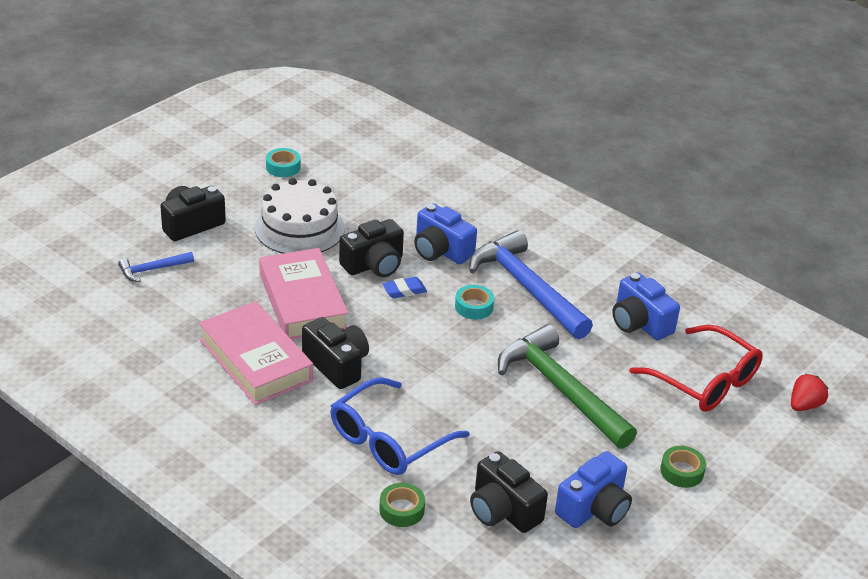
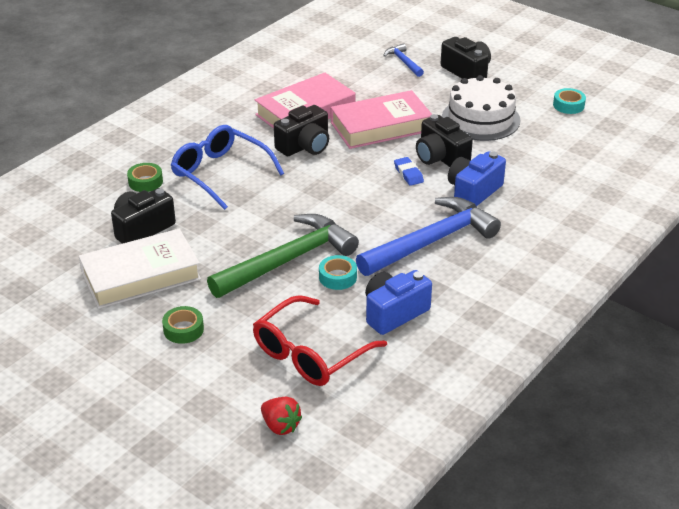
camera: 90 degrees right, 0 degrees up
(474, 307) = (395, 211): turquoise tape -> turquoise tape (337, 277)
(594, 508) = (141, 276): blue camera -> white book

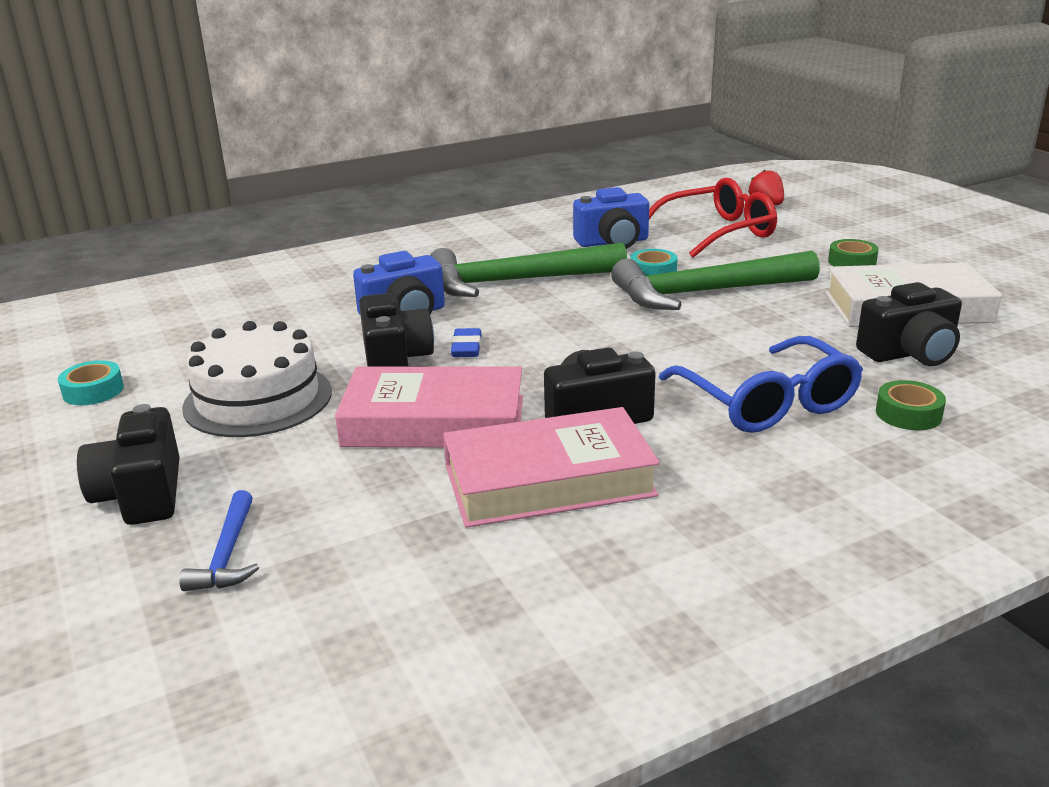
camera: 155 degrees left, 10 degrees down
(430, 241) = (516, 281): blue hammer -> green hammer

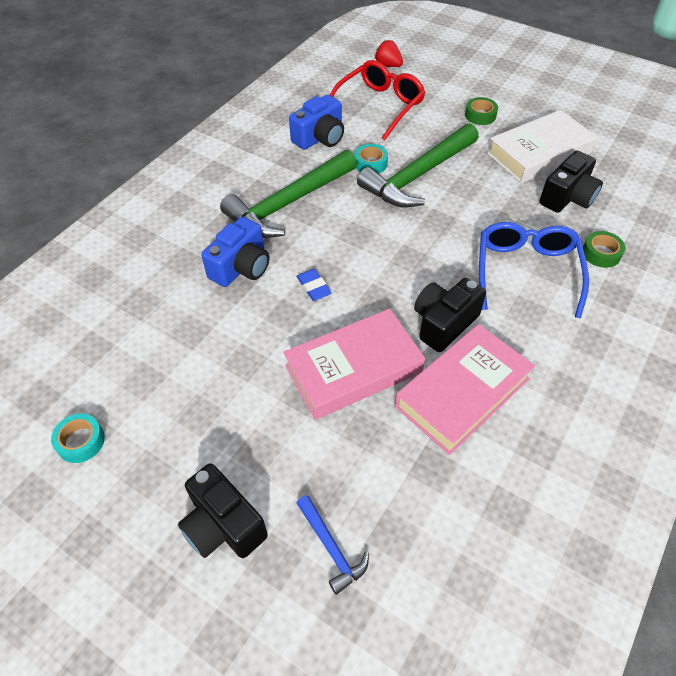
camera: 30 degrees left, 25 degrees up
(258, 399) = (216, 397): white cake -> none
(395, 359) = (275, 317): black camera -> none
(767, 402) = (526, 272): blue glasses -> blue glasses turned 120 degrees counterclockwise

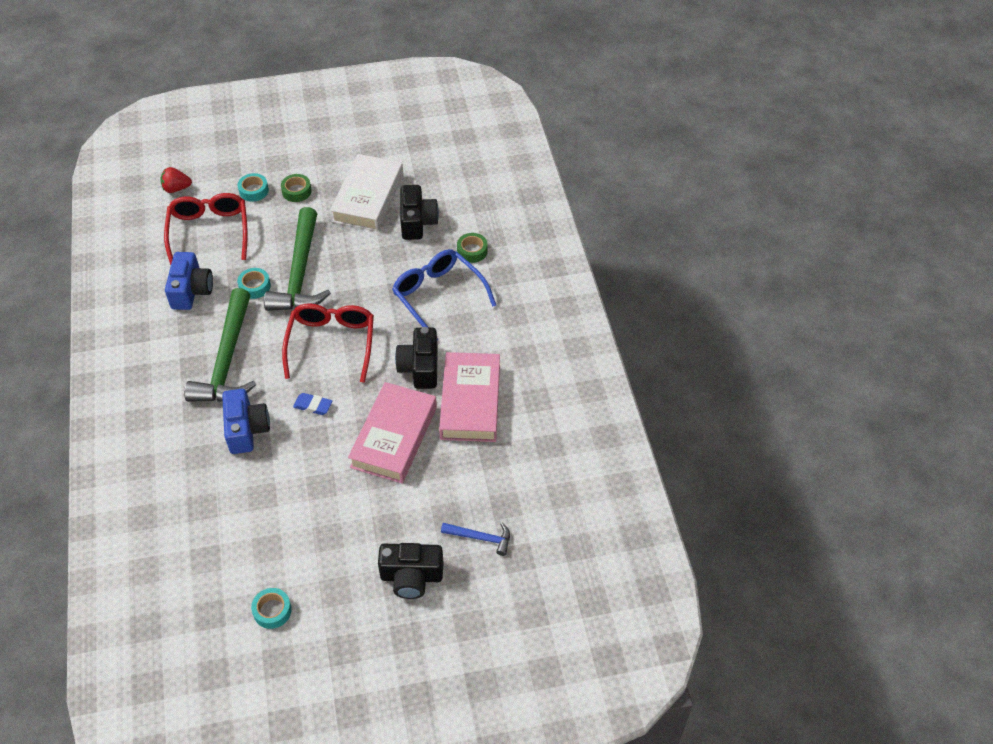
camera: 45 degrees left, 0 degrees up
(385, 247) = (331, 343): none -> red glasses
(445, 97) = (254, 191): none -> turquoise tape

